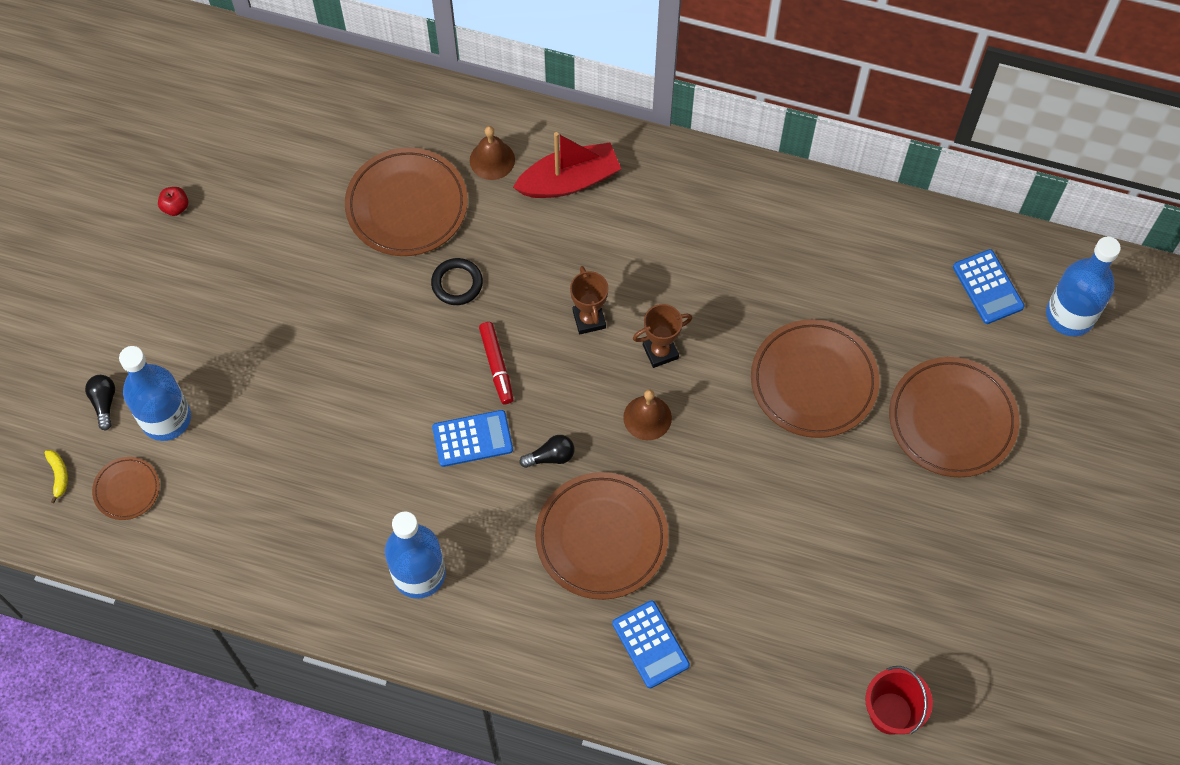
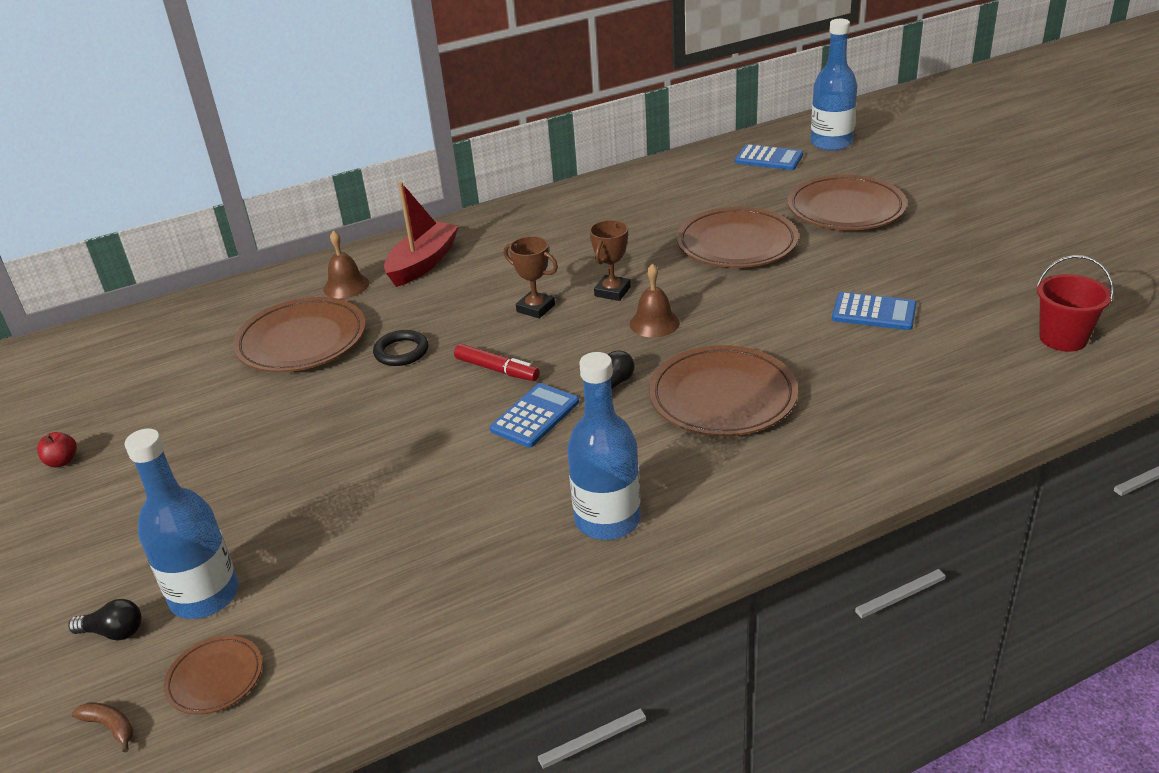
camera: 40 degrees left, 30 degrees down
(59, 475) = (110, 727): yellow banana -> brown banana
(104, 403) = (114, 632): black light bulb -> black light bulb turned 150 degrees clockwise
(650, 644) = (855, 423): blue calculator -> blue calculator (874, 312)

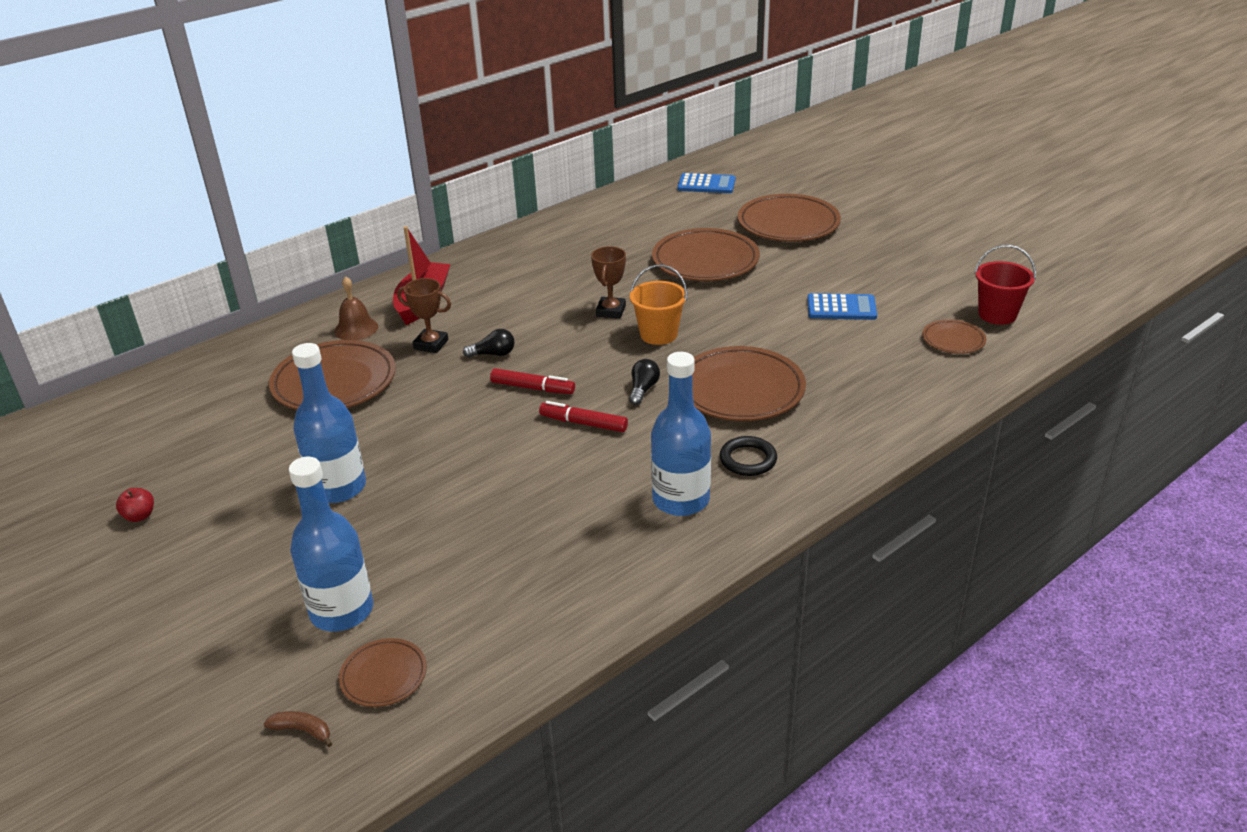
camera: 15 degrees left, 0 degrees up
(114, 632) = (267, 654): black light bulb -> black light bulb (493, 354)
(401, 352) = (436, 382): black ring -> black ring (748, 460)
(535, 308) = (546, 332): brown trophy -> brown trophy (431, 344)
(535, 416) = (583, 423): blue calculator -> red marker
(654, 323) = (658, 334): brown bell -> orange bucket
(831, 143) = (756, 167): blue bottle -> blue bottle (338, 487)
(997, 364) = (953, 340): none -> brown plate

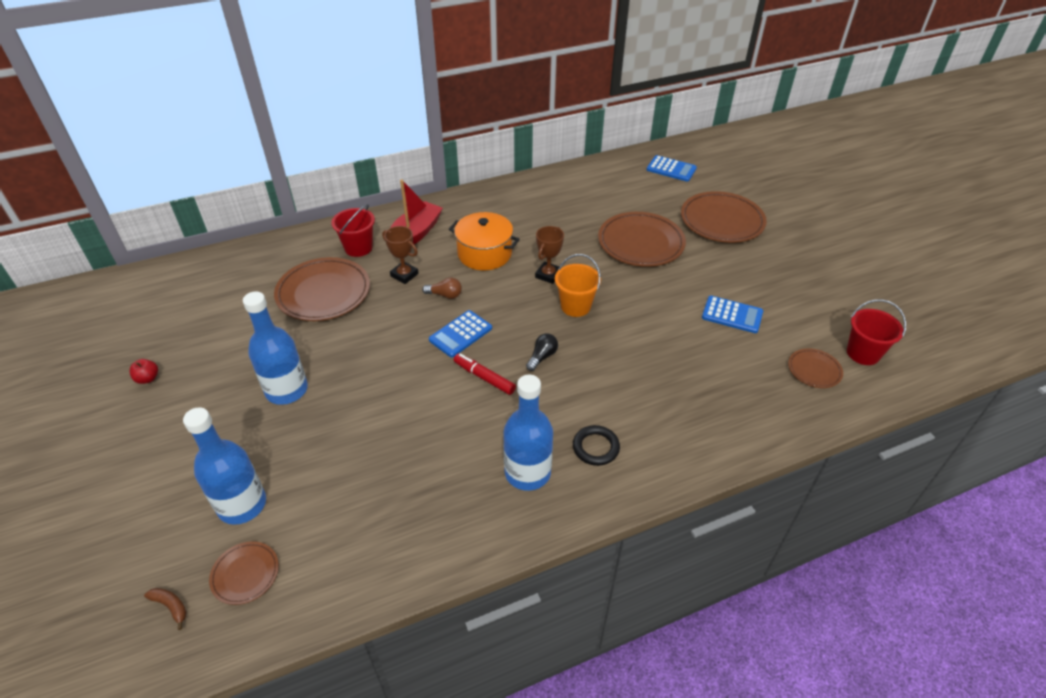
camera: 15 degrees right, 10 degrees up
(356, 328) = (358, 248): brown bell -> red bucket
(493, 354) = (445, 295): black light bulb -> brown light bulb
(522, 305) = (484, 254): none -> orange pot
(532, 388) = (460, 334): red marker -> blue calculator
(740, 390) = (617, 376): brown plate -> none

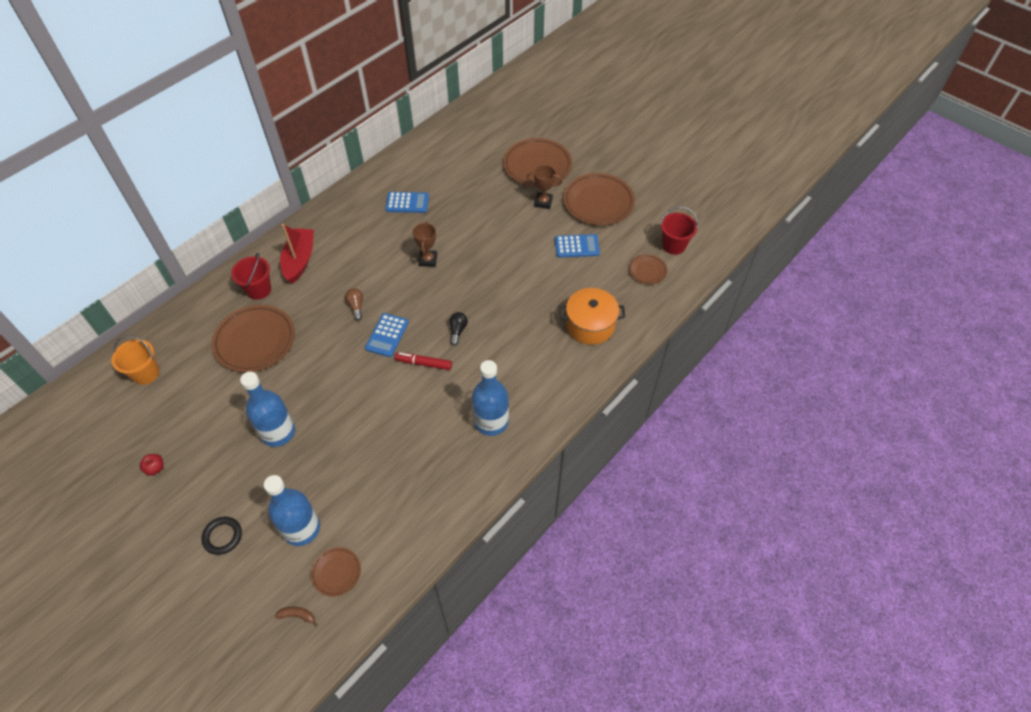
camera: 25 degrees left, 10 degrees up
(404, 275) = (313, 301): brown trophy -> brown trophy (543, 202)
(445, 295) = (356, 306): brown light bulb -> brown light bulb turned 90 degrees counterclockwise
(484, 254) = (368, 258): orange pot -> orange pot (590, 325)
(575, 306) = (462, 280): orange bucket -> orange bucket (146, 373)
(595, 447) = (528, 385): black ring -> black ring (222, 536)
(640, 243) = (485, 207): brown plate -> brown plate (598, 202)
(671, 169) = (478, 128): blue calculator -> blue calculator (407, 203)

